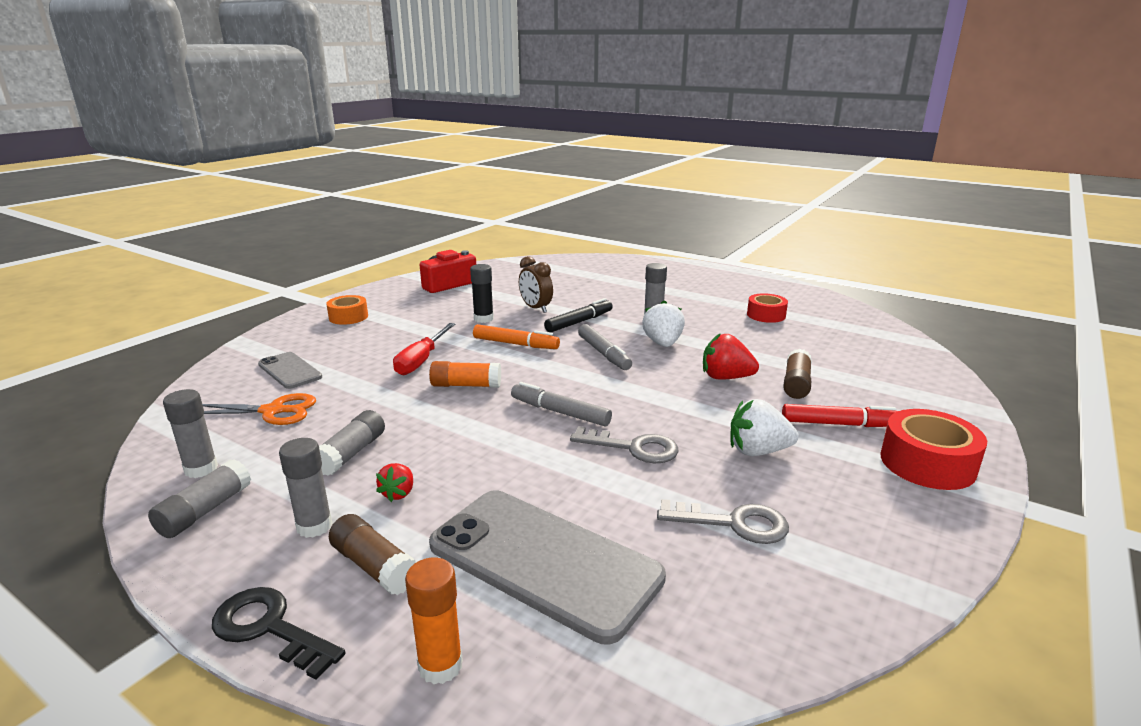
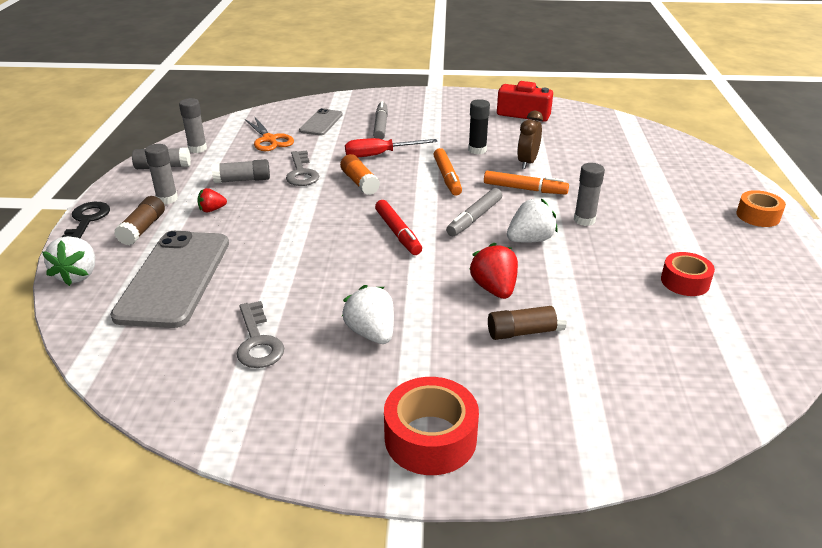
camera: 60 degrees right, 10 degrees up
(348, 317) = (417, 106): orange tape -> orange tape (758, 216)
(440, 665) = (78, 275): orange glue stick -> white strawberry
(560, 412) = (354, 229): grey marker -> grey marker (380, 126)
(579, 322) = (524, 189): black marker -> orange marker
(633, 448) = (329, 274): grey key -> grey key (301, 173)
(839, 424) = (463, 371): red marker -> red marker (398, 233)

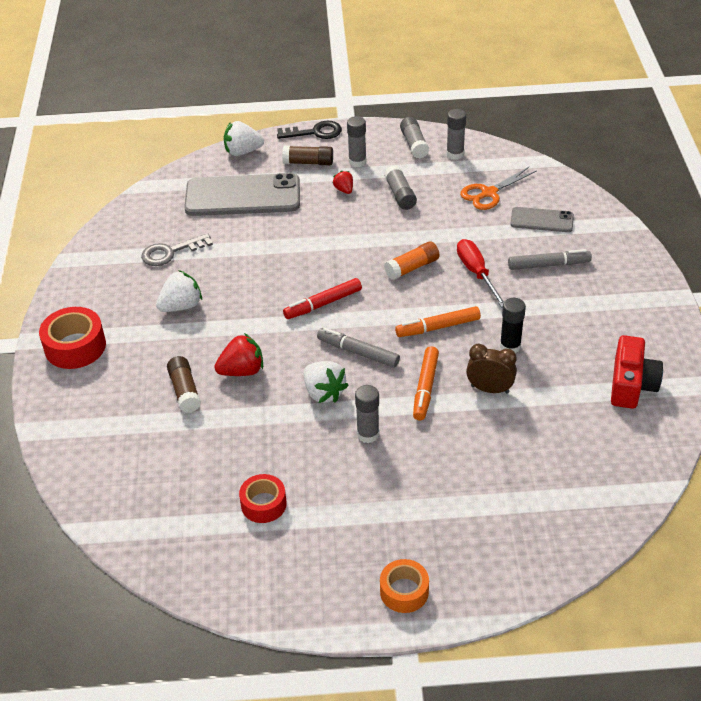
camera: 85 degrees right, 10 degrees up
(301, 173) = (423, 227): grey key -> none

